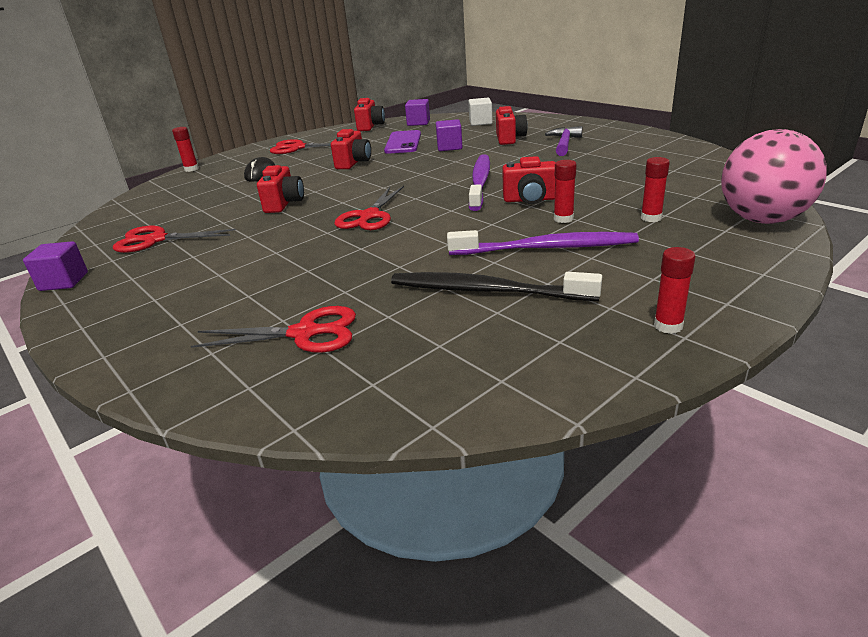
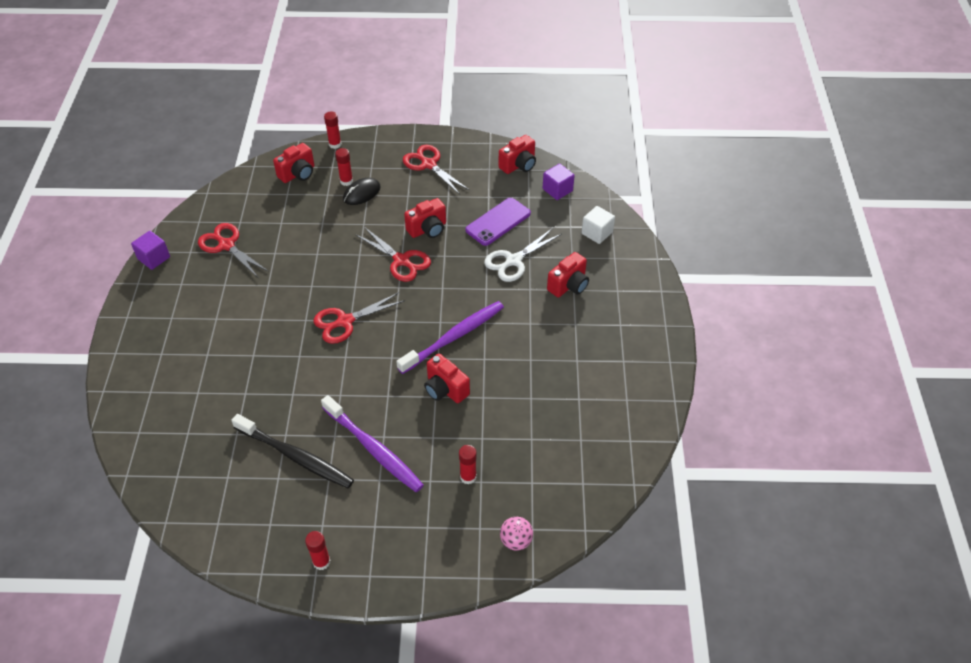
camera: 40 degrees right, 20 degrees up
(284, 204) = (325, 258): red camera -> red camera (298, 174)
(304, 333) = (193, 413): red scissors -> red scissors (401, 260)
(449, 147) = (513, 261): purple cube -> white scissors
(485, 291) = (296, 457): black toothbrush -> black toothbrush turned 150 degrees clockwise
(563, 219) = (426, 429): red glue stick -> red glue stick (346, 181)
(564, 144) = (587, 331): purple hammer -> none
(762, 219) = (516, 540): pink ball -> pink ball, size x0.45

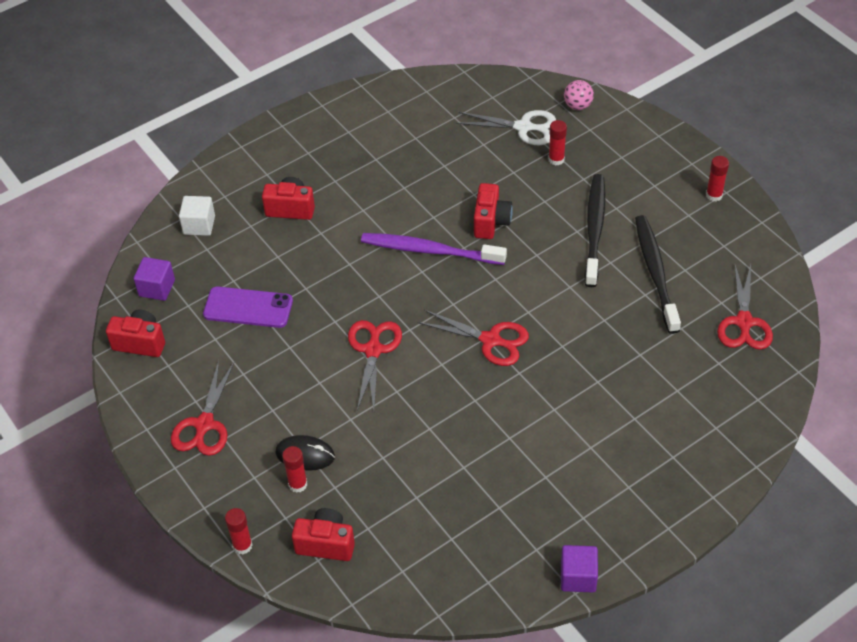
camera: 125 degrees left, 0 degrees up
(226, 245) = (495, 521): red scissors -> red scissors (744, 322)
(374, 449) = (594, 228): purple toothbrush -> black toothbrush
(428, 229) = (309, 358): red camera -> none
(513, 261) = (293, 264): white scissors -> white scissors (523, 127)

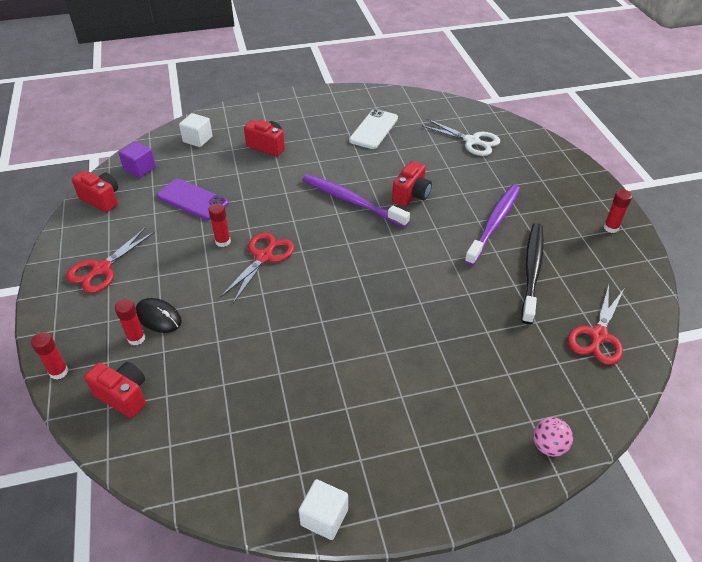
camera: 20 degrees right, 5 degrees down
(403, 145) = (373, 129): none -> white phone
(490, 340) = (362, 279): red scissors -> none
(556, 159) = (487, 168): red glue stick -> red glue stick (223, 241)
(578, 106) = (522, 138): pink ball -> pink ball (548, 446)
(578, 577) = (324, 517): purple cube -> white cube
(594, 228) = (494, 223): black toothbrush -> purple toothbrush

